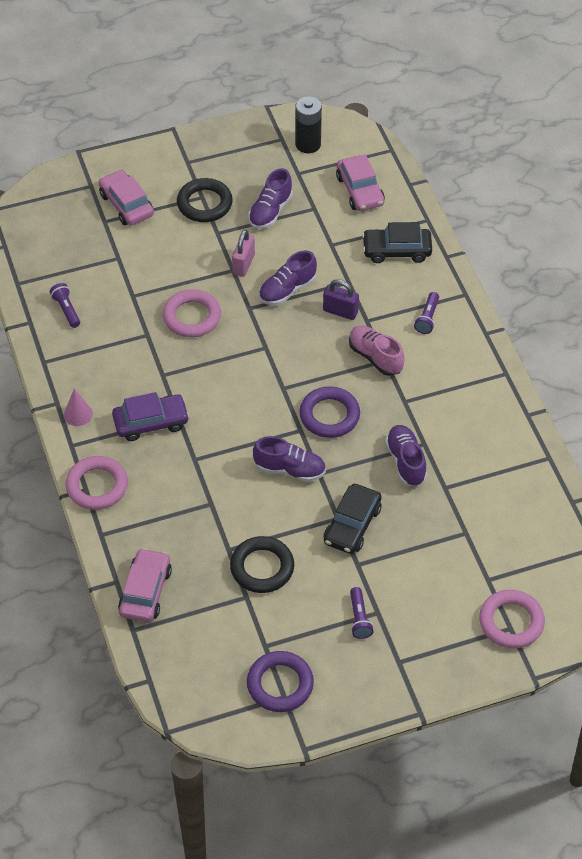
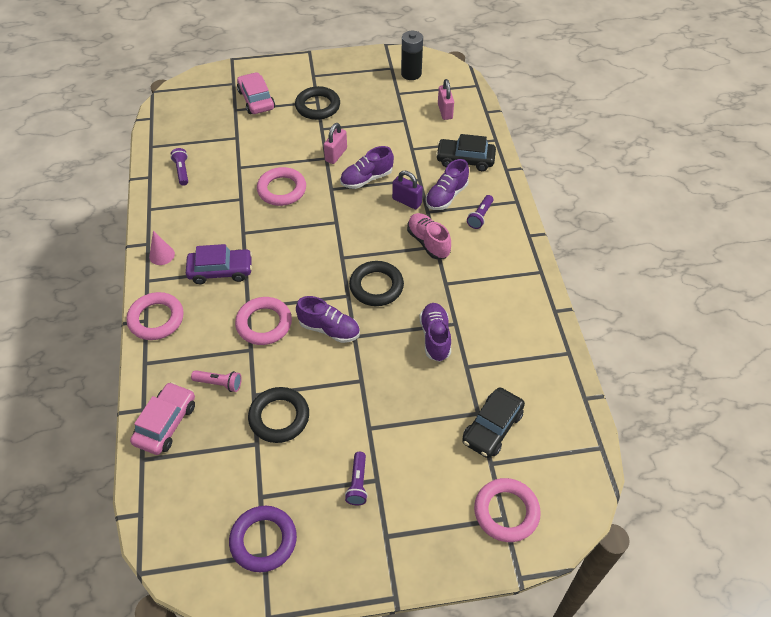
camera: 10 degrees right, 0 degrees up
(188, 543) = (219, 383): none -> pink flashlight
(217, 474) = (264, 324): none -> pink ring
(270, 211) = (368, 118): purple shoe -> purple shoe (446, 196)
(329, 415) = (376, 286): purple ring -> black ring
(352, 525) = (373, 389): black car -> black car (492, 427)
(360, 190) = (445, 111): pink car -> pink padlock

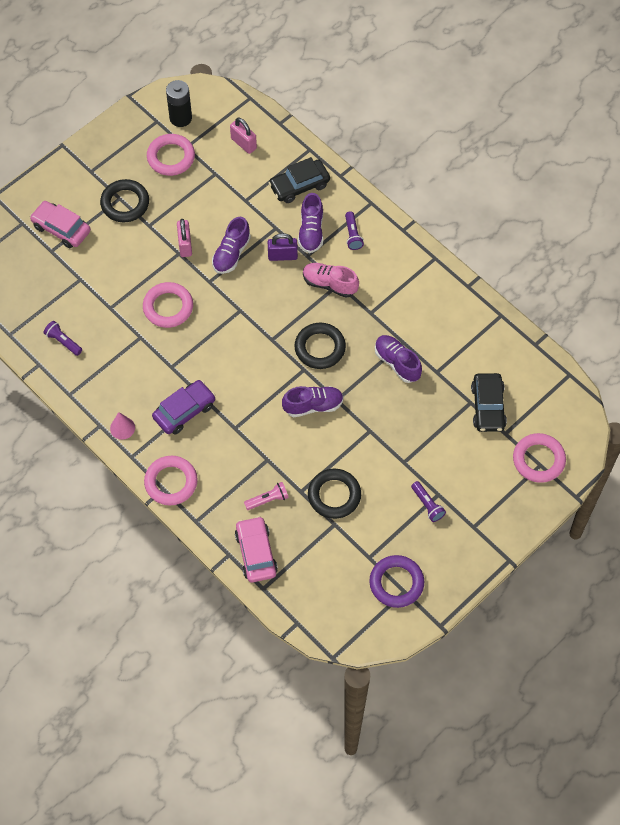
camera: 35 degrees left, 10 degrees up
(264, 324) = (259, 433): pink ring -> pink ring (171, 157)

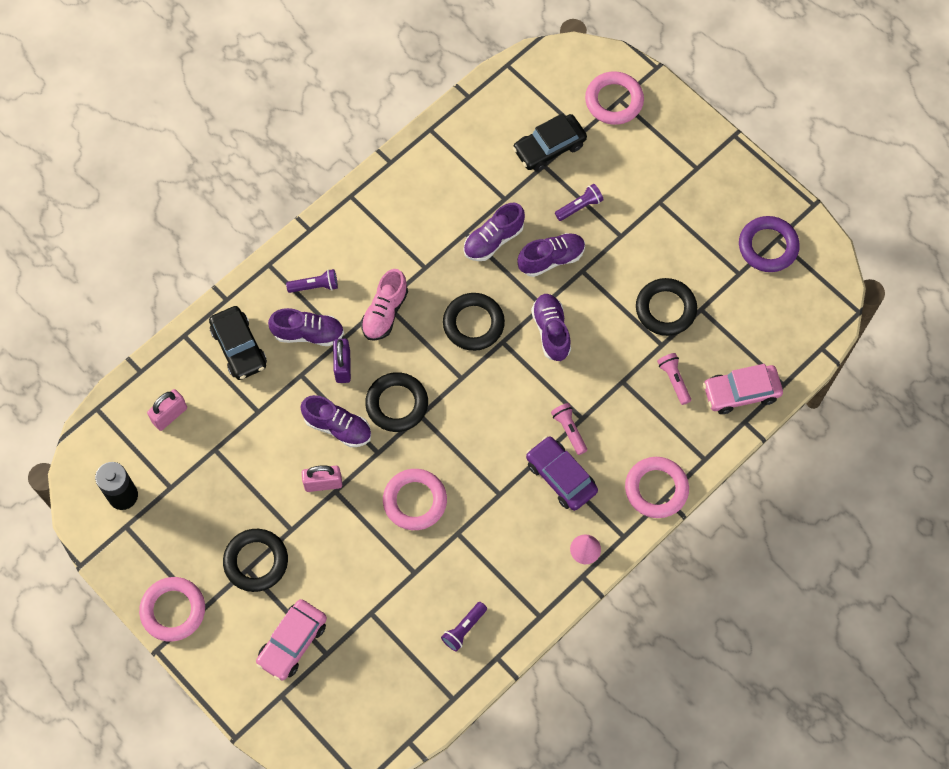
camera: 90 degrees left, 5 degrees up
(171, 157) = (186, 506): pink ring -> pink ring (173, 610)
(224, 418) = (569, 430): none -> pink flashlight
(250, 294) = (397, 404): none -> black ring
(380, 407) = (551, 259): none -> purple shoe
(427, 505) = (673, 213): purple flashlight -> purple flashlight (579, 206)
(488, 407) = (549, 147): black car -> black car turned 150 degrees clockwise

